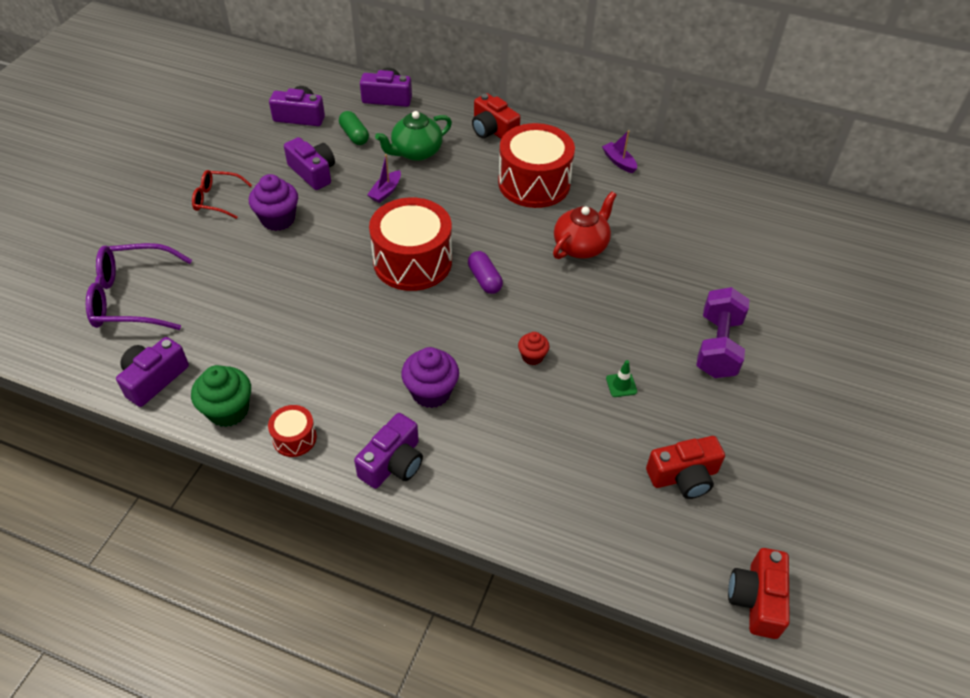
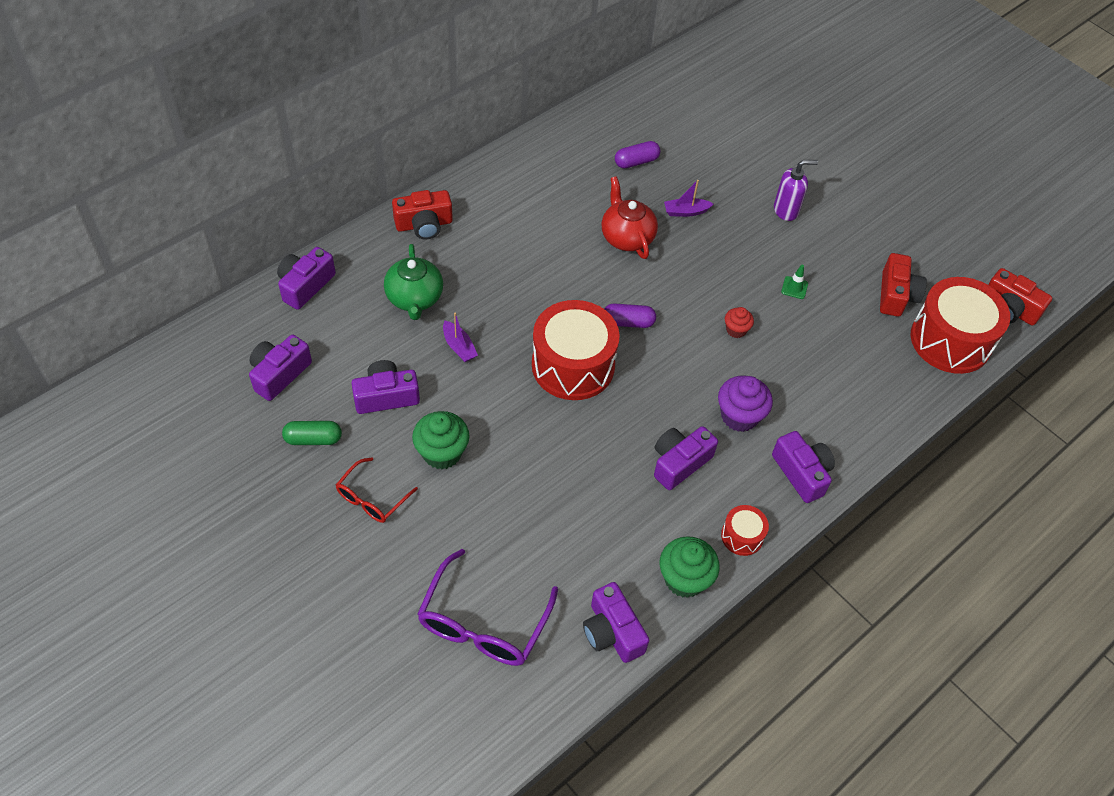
camera: 65 degrees left, 5 degrees up
(278, 219) = (442, 453): purple cupcake -> green cupcake
(351, 366) = (679, 463): none -> purple camera
(354, 135) = (349, 338): green capsule -> green capsule (313, 439)
(534, 183) = (523, 230): red drum -> red drum (950, 340)
(619, 162) = (535, 158): purple boat -> purple boat (686, 212)
(676, 222) = (636, 162): none -> purple capsule
(717, 346) = (786, 210): purple dumbbell -> purple soap dispenser

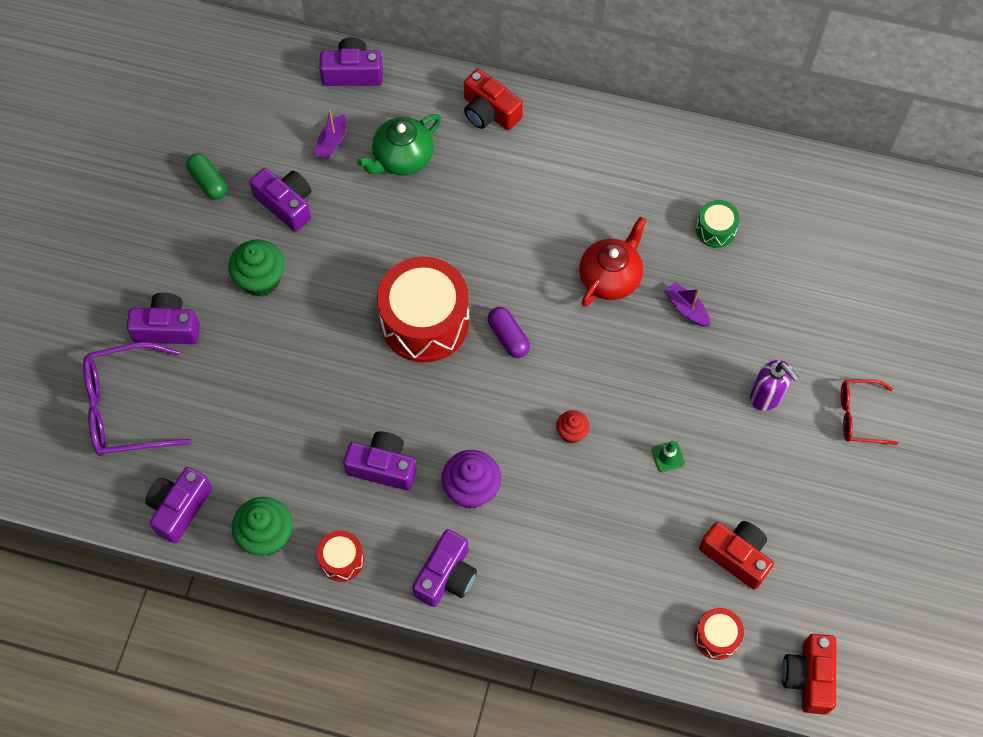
camera: 60 degrees right, 10 degrees up
(279, 374) = (252, 117): purple camera -> purple camera (167, 328)
(372, 498) = (184, 258): red glasses -> red glasses (859, 416)
(459, 347) = (377, 223): purple boat -> purple boat (332, 142)
(636, 162) = (715, 230): purple capsule -> green drum
(896, 295) = (736, 556): red camera -> red camera turned 120 degrees counterclockwise
(950, 340) = (716, 637): red drum -> red drum, size x0.47

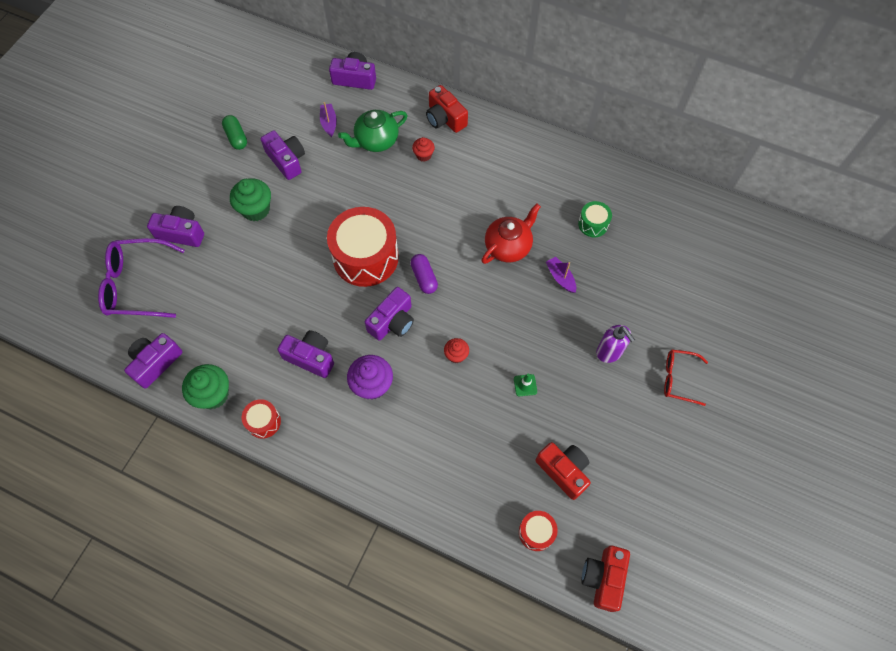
camera: 10 degrees right, 0 degrees up
(332, 142) = (329, 123): purple boat -> purple boat turned 135 degrees clockwise
(446, 576) = (338, 447): purple camera -> purple camera (392, 321)
(471, 169) = (423, 155): none -> red cupcake

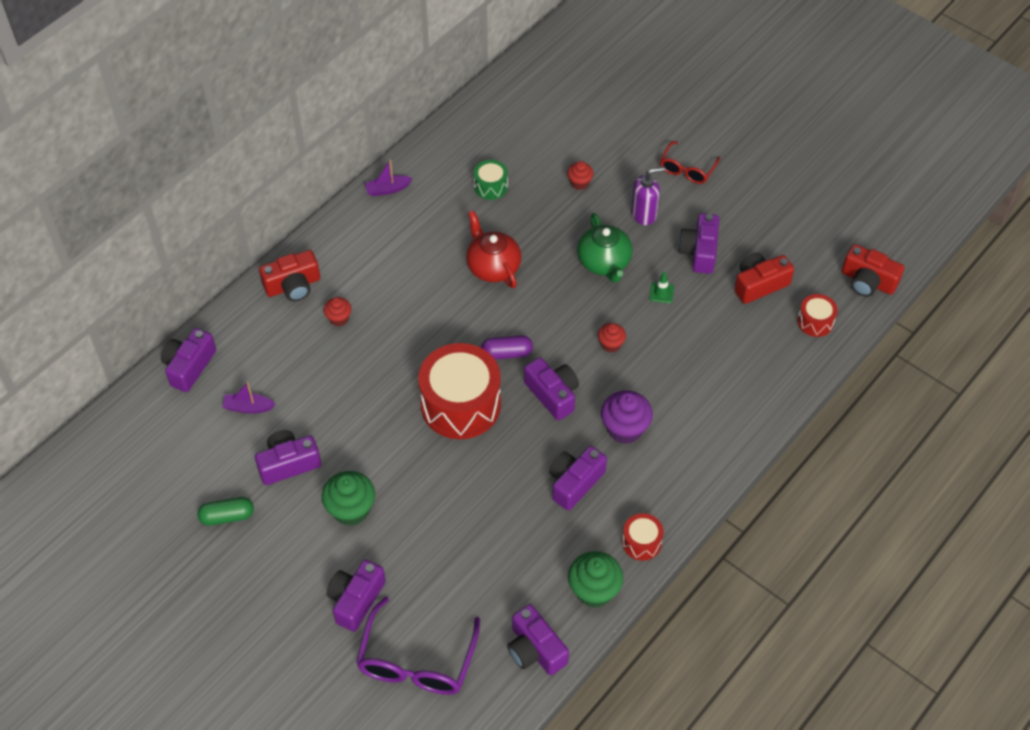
camera: 75 degrees left, 10 degrees down
(376, 141) = (297, 362): green teapot -> green teapot (604, 263)
(560, 278) = (547, 231): purple boat -> purple boat (388, 189)
(583, 409) = (699, 252): none -> purple camera
(624, 291) = (579, 183): none -> red cupcake

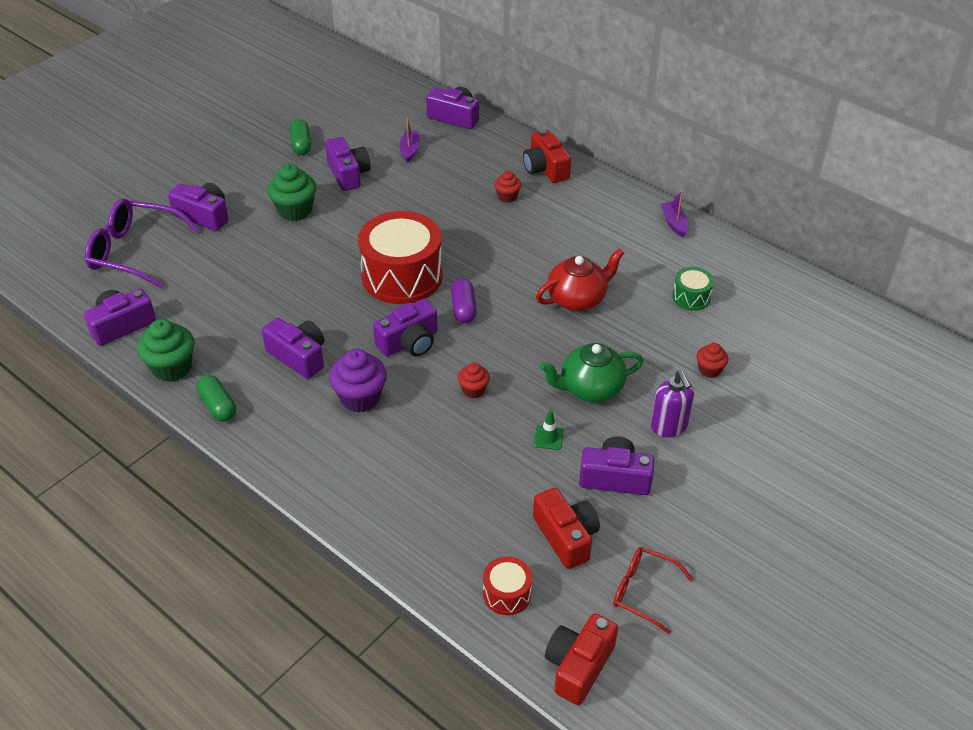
camera: 90 degrees right, 10 degrees down
(641, 542) = (218, 406): red drum -> green capsule
(687, 169) = (752, 473): red glasses -> red glasses (643, 591)

